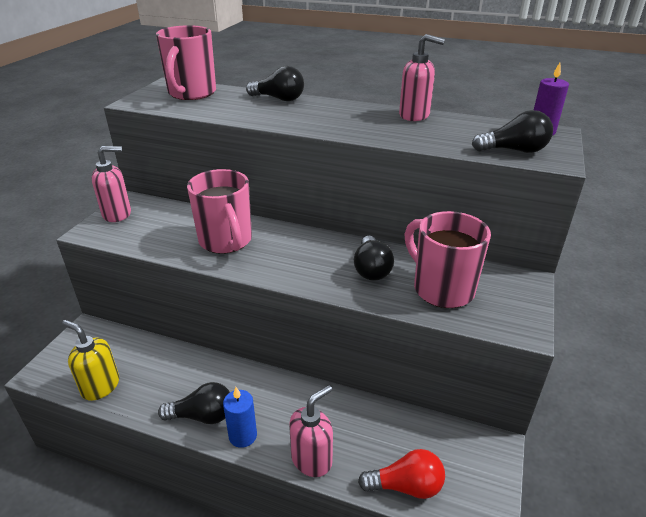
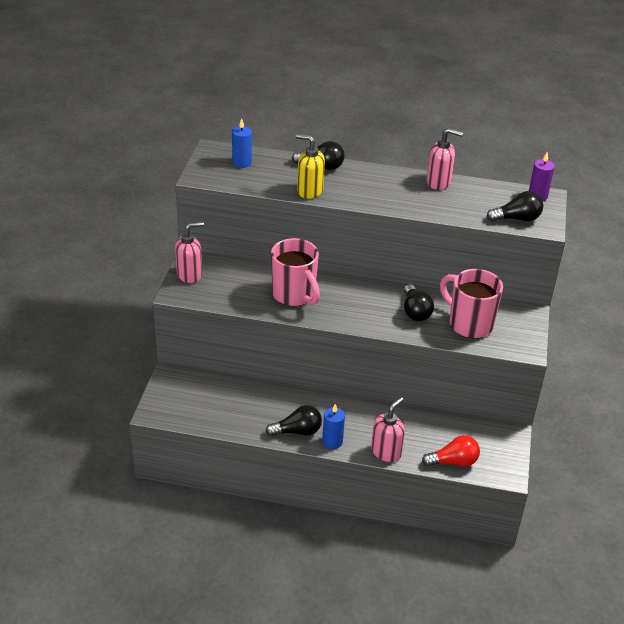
camera: 10 degrees left, 5 degrees up
(100, 386) = (208, 417): yellow soap dispenser -> yellow soap dispenser (309, 191)
(191, 94) = (242, 163): pink mug -> blue candle

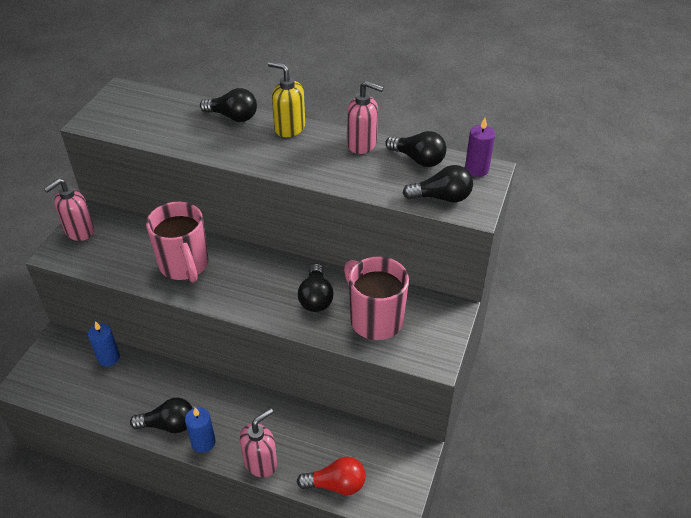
camera: 10 degrees right, 5 degrees up
(189, 274) = (79, 231): pink soap dispenser -> pink soap dispenser turned 150 degrees clockwise
(242, 163) = (145, 107): blue candle -> blue candle (108, 358)
(309, 191) = (206, 146): yellow soap dispenser -> yellow soap dispenser (289, 128)
(488, 191) = (418, 159): none -> black light bulb

